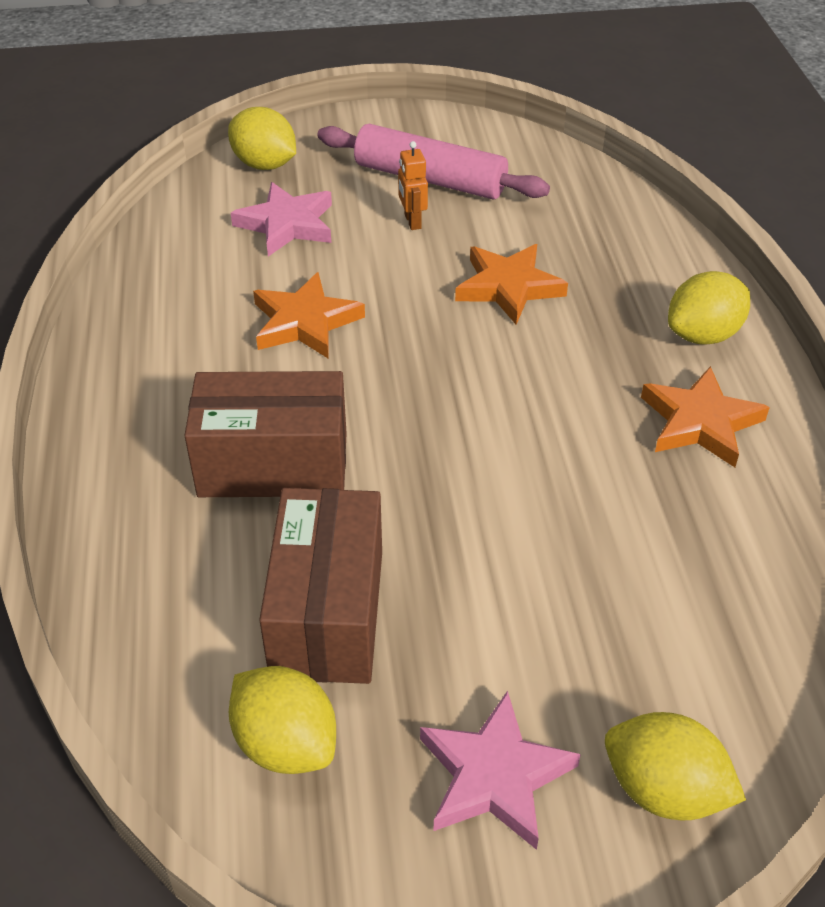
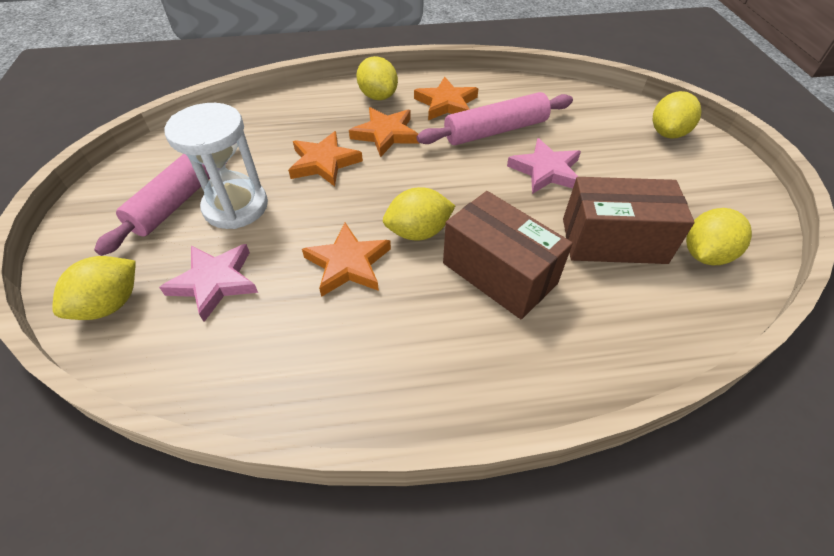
camera: 90 degrees left, 5 degrees up
(273, 465) = (499, 273): brown box -> brown box turned 45 degrees counterclockwise
(359, 385) = (418, 232): none -> yellow lemon
(412, 221) = (236, 207): orange robot -> white hourglass
(495, 776) = (685, 180): pink star -> pink star (546, 170)
(589, 347) = (385, 134): none -> orange star
(622, 487) = (495, 131): none -> pink rolling pin

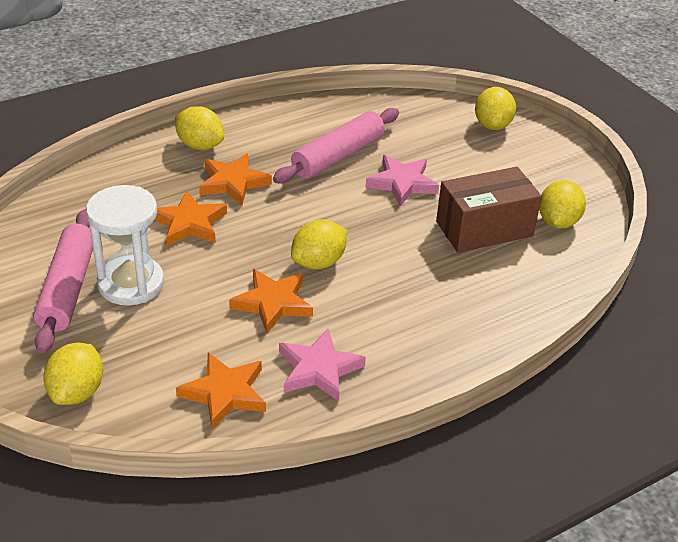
camera: 25 degrees left, 10 degrees down
(214, 282) = (161, 349): pink star -> pink star (318, 369)
(446, 103) = (275, 139): orange star -> orange star (224, 393)
(499, 273) = (405, 277): brown box -> none

